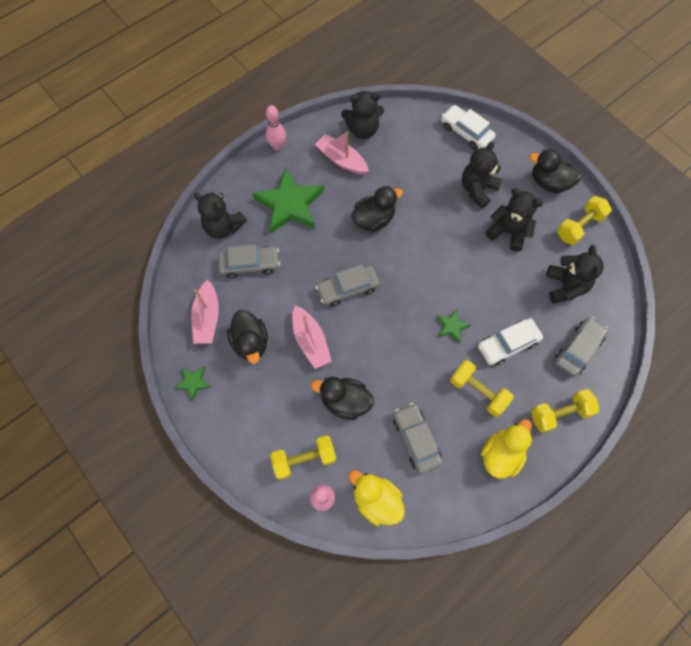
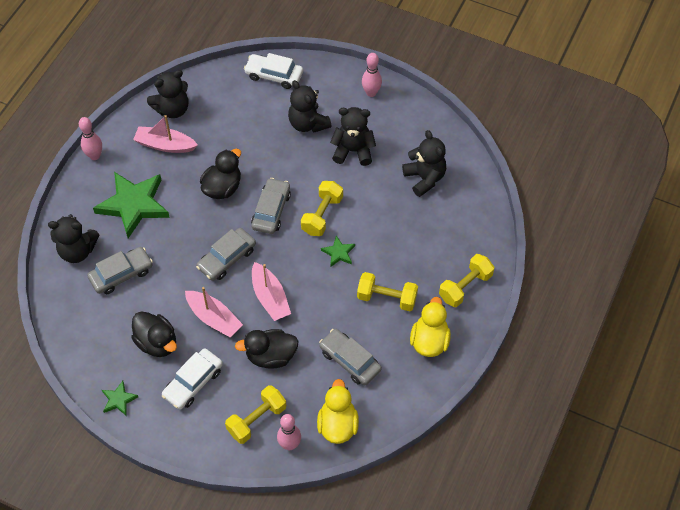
camera: 25 degrees left, 10 degrees down
(207, 318) = (103, 338): pink boat -> pink boat (270, 297)
(376, 500) = (337, 425): yellow duck -> yellow duck turned 75 degrees clockwise
(477, 189) = (308, 123): black teddy bear -> black teddy bear turned 45 degrees counterclockwise
(507, 344) = (395, 248): white car -> white car (193, 382)
(549, 182) = (371, 93): black duck -> pink bowling pin
(578, 349) = (458, 227): grey car -> grey car (271, 210)
(579, 227) = (415, 121): yellow dumbbell -> yellow dumbbell (322, 215)

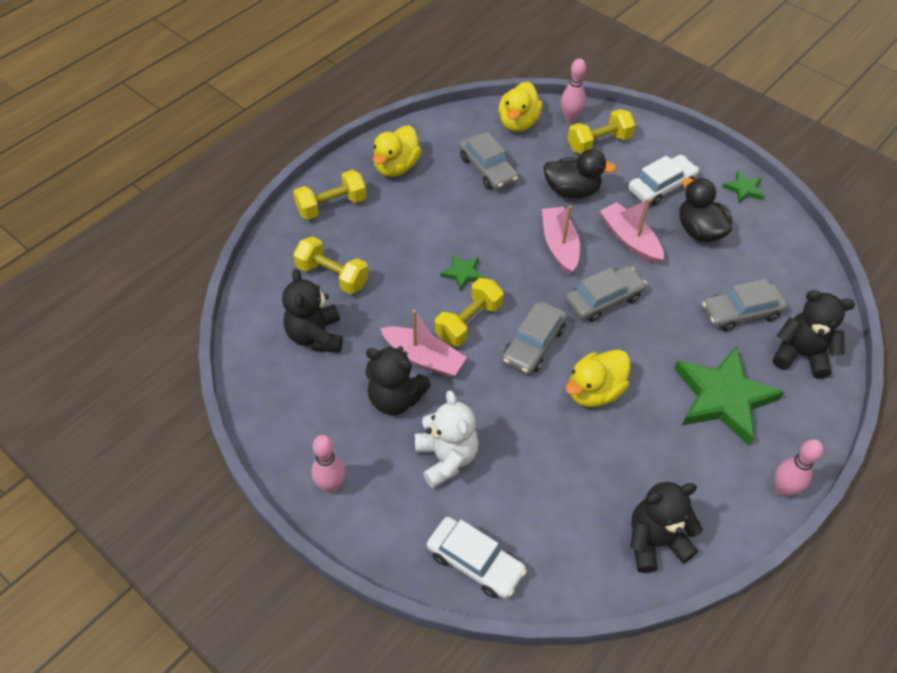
camera: 165 degrees left, 5 degrees down
(165, 145) = (672, 479): pink boat -> pink boat (424, 358)
(222, 188) = (594, 391): black duck -> yellow duck
(308, 123) = (446, 458): black teddy bear -> white teddy bear
(387, 298) = (424, 215): yellow dumbbell -> yellow dumbbell (332, 276)

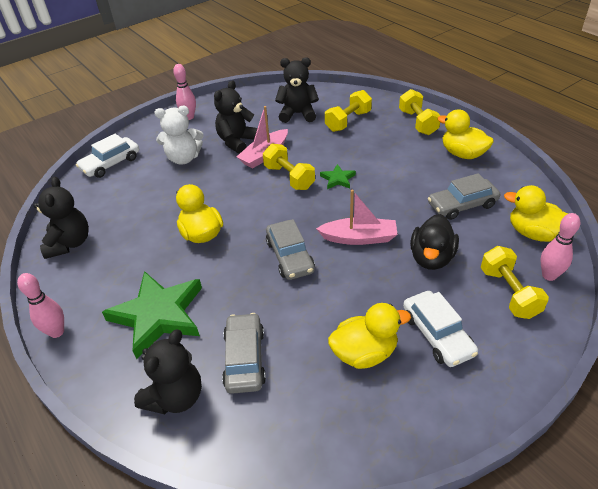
camera: 105 degrees right, 10 degrees down
(533, 344) = (257, 208): grey car -> none
(630, 240) = (359, 289): pink boat -> none
(699, 231) = (364, 353): black duck -> yellow duck
(744, 189) = (431, 423): green star -> none

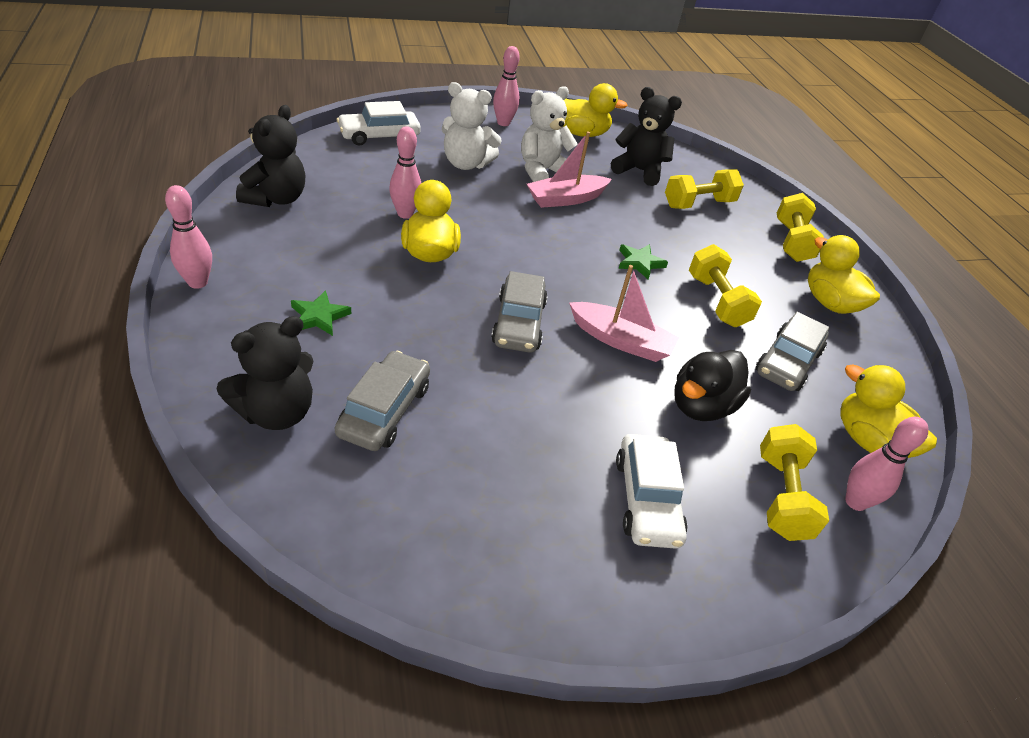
camera: 15 degrees right, 0 degrees up
(158, 315) = (319, 316): green star -> green star, size x0.45
(167, 214) = (405, 214): none -> pink bowling pin
(237, 142) = (542, 171): black teddy bear -> white teddy bear
(289, 177) = (579, 236): yellow dumbbell -> yellow dumbbell (717, 301)
(364, 353) = (536, 475): yellow duck -> yellow duck (581, 133)
(462, 205) = (787, 362): grey car -> grey car turned 60 degrees counterclockwise

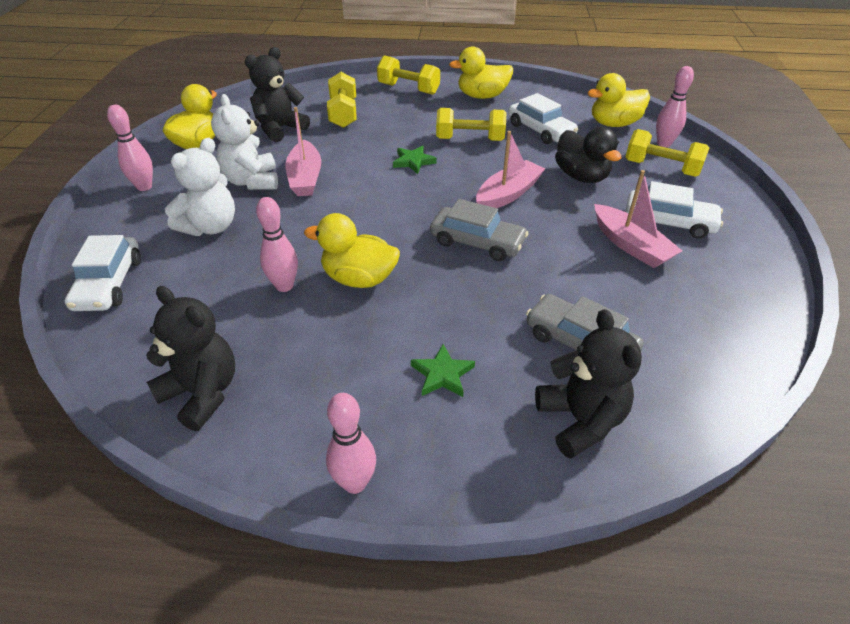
camera: 65 degrees left, 0 degrees up
(574, 456) = (631, 245): none -> pink boat
(787, 362) = (540, 130): grey car -> white car

